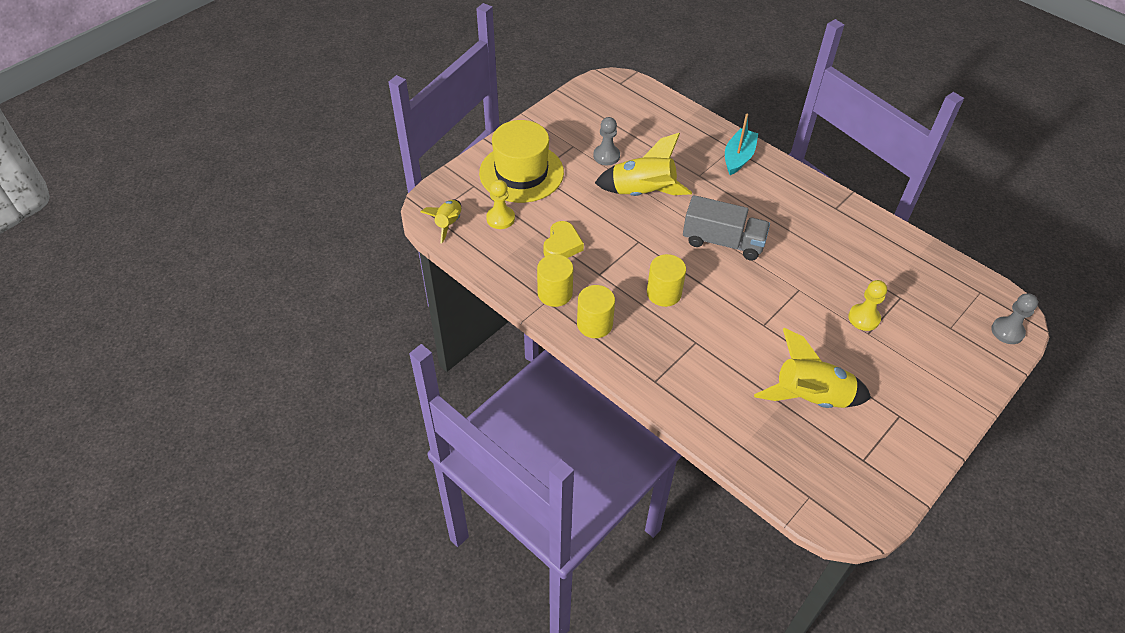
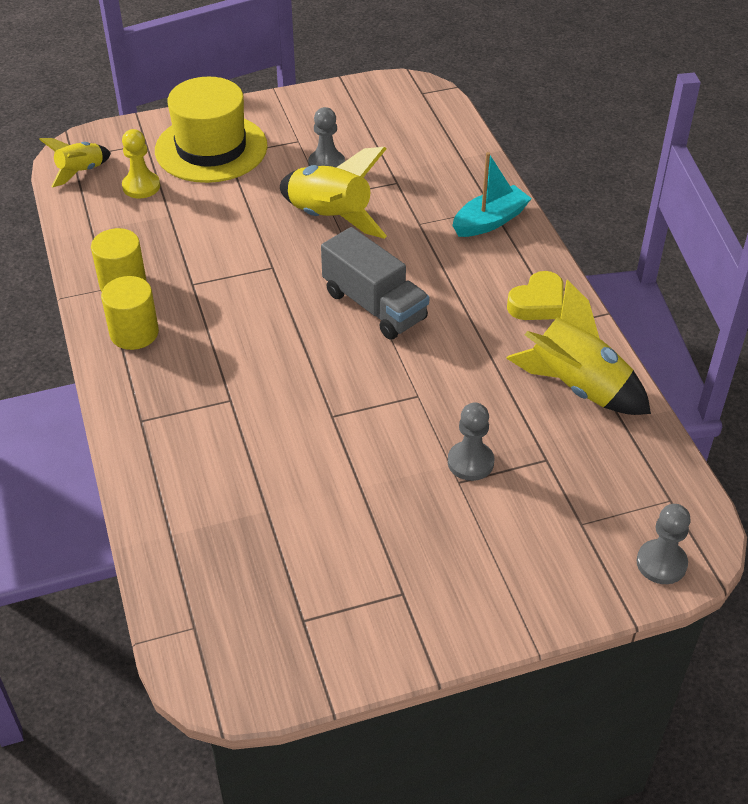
camera: 30 degrees right, 5 degrees down
(562, 245) = (181, 238): yellow heart -> yellow heart (538, 303)
(664, 293) = (246, 333): yellow cylinder -> none
(810, 397) = (308, 519): yellow rocket -> yellow rocket (577, 386)
(864, 318) = (470, 462): yellow pawn -> grey pawn

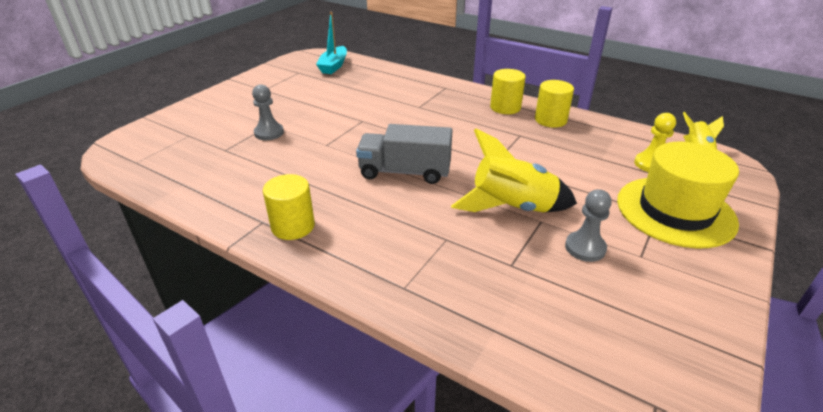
camera: 140 degrees right, 10 degrees down
(490, 221) = (393, 273): turquoise boat -> turquoise boat (333, 66)
(538, 303) = (293, 226): yellow heart -> yellow cylinder
(577, 386) = (226, 189): yellow rocket -> none
(661, 563) = (134, 138): grey pawn -> none

